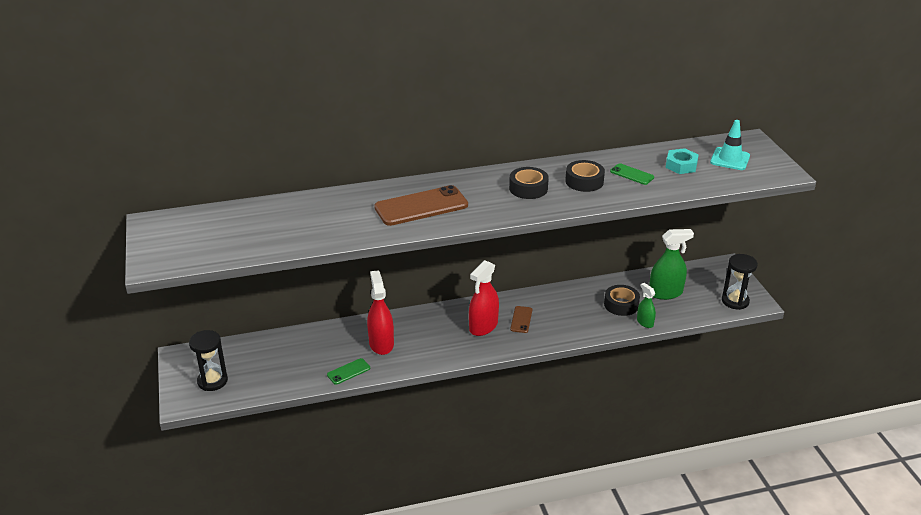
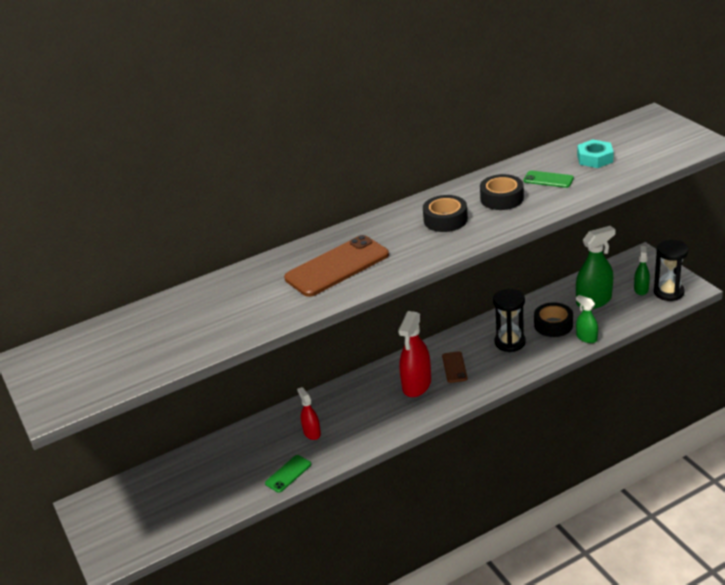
camera: 10 degrees left, 0 degrees up
(212, 381) = (134, 525): black hourglass -> black hourglass (510, 342)
(381, 344) = (312, 433): red spray bottle -> red spray bottle, size x0.57
(711, 293) = (641, 289): none -> green spray bottle
(730, 159) = (641, 141): turquoise traffic cone -> none

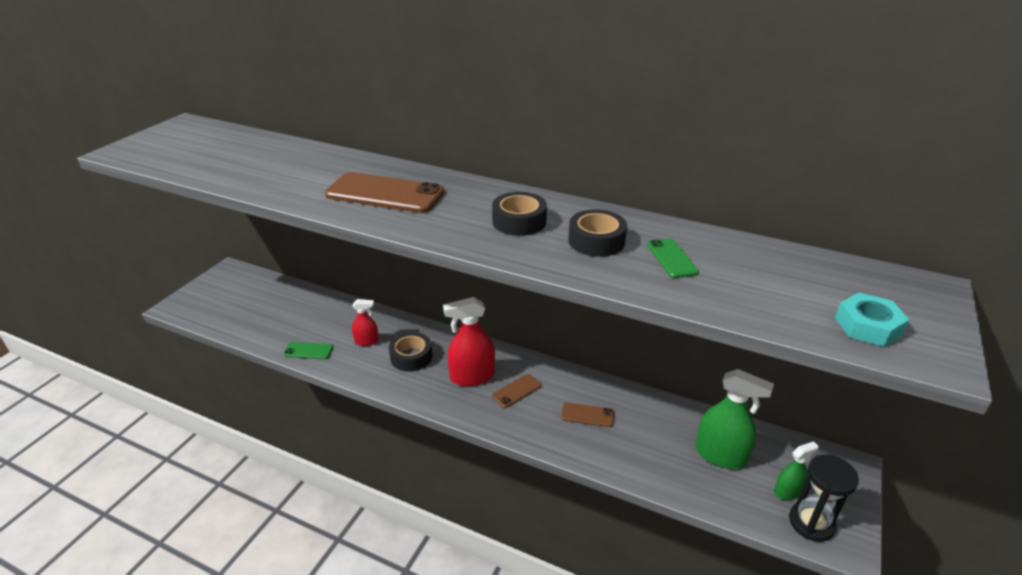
camera: 50 degrees right, 0 degrees up
(312, 433) = (366, 341): red spray bottle -> red spray bottle turned 60 degrees clockwise
(510, 342) = (587, 415): black hourglass -> brown phone
(553, 325) = (646, 437): black tape -> black tape (411, 357)
(586, 338) = (650, 476): green spray bottle -> none
(595, 158) = (762, 276): turquoise nut -> turquoise nut (868, 326)

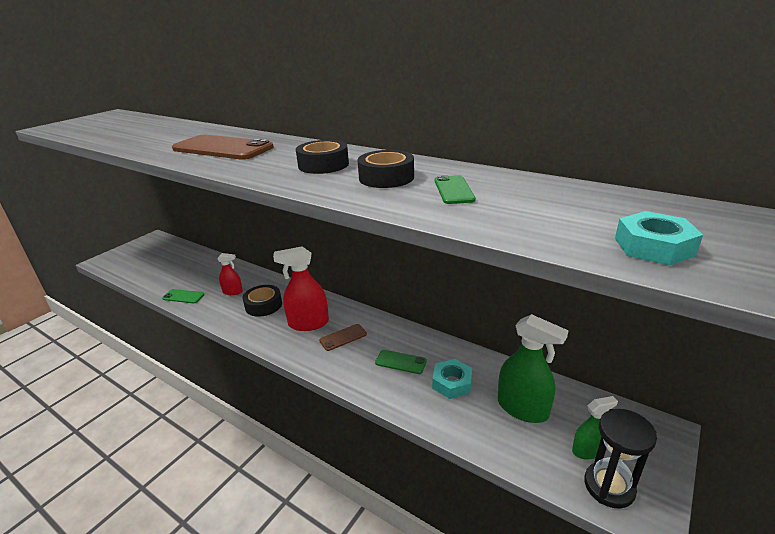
camera: 10 degrees right, 5 degrees down
(587, 415) = (400, 362): brown phone -> green phone
(646, 434) = (452, 383): none -> turquoise nut

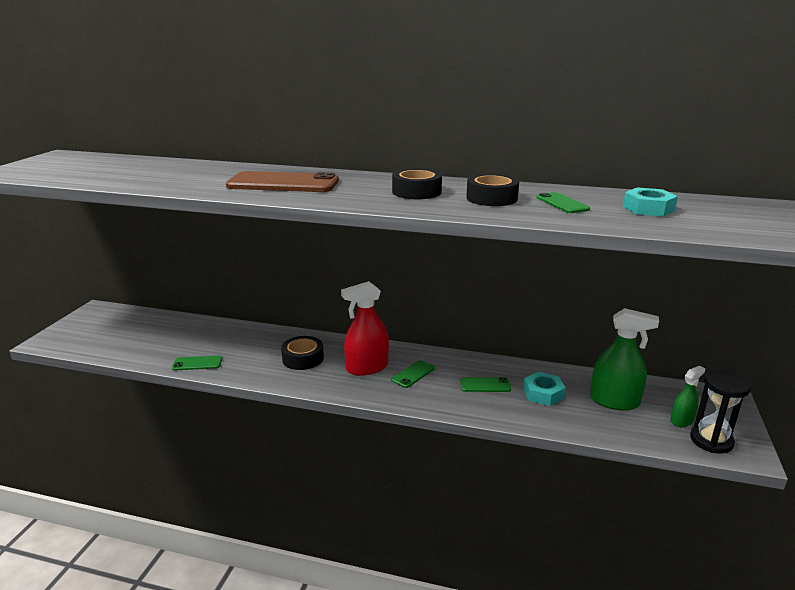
camera: 20 degrees left, 5 degrees down
(233, 292) = (255, 351): red spray bottle -> none
(343, 337) = (413, 374): brown phone -> green phone
(653, 247) = (745, 227): turquoise nut -> turquoise nut (648, 209)

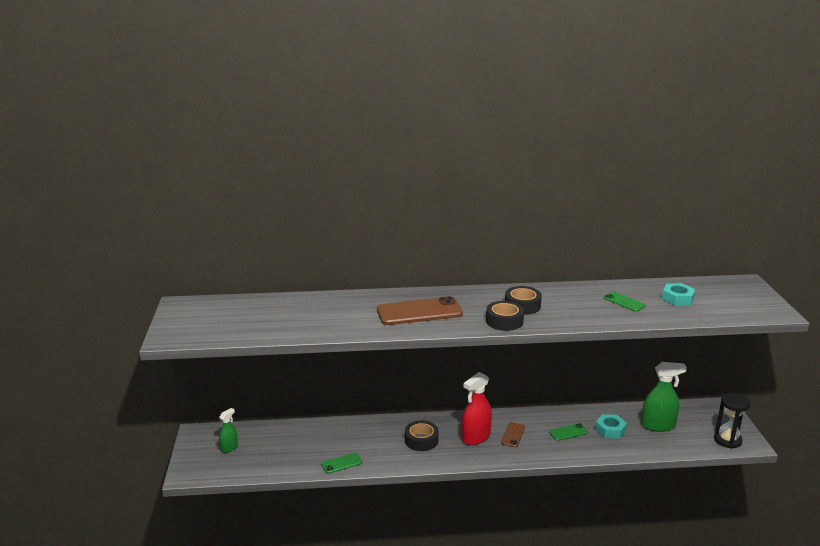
camera: 20 degrees left, 0 degrees up
(413, 374) = (513, 435): green phone -> brown phone
(491, 198) = (577, 304): black tape -> black tape (504, 321)
(681, 421) = (704, 430): green spray bottle -> green spray bottle (229, 447)

